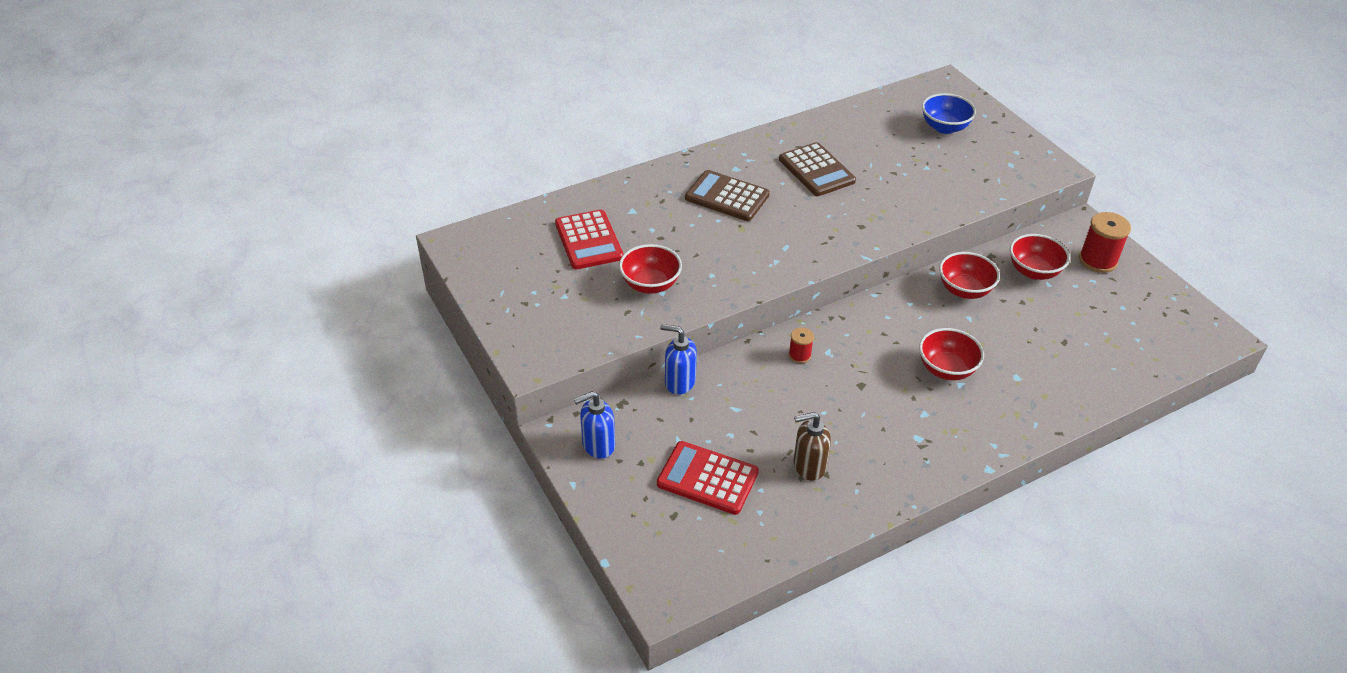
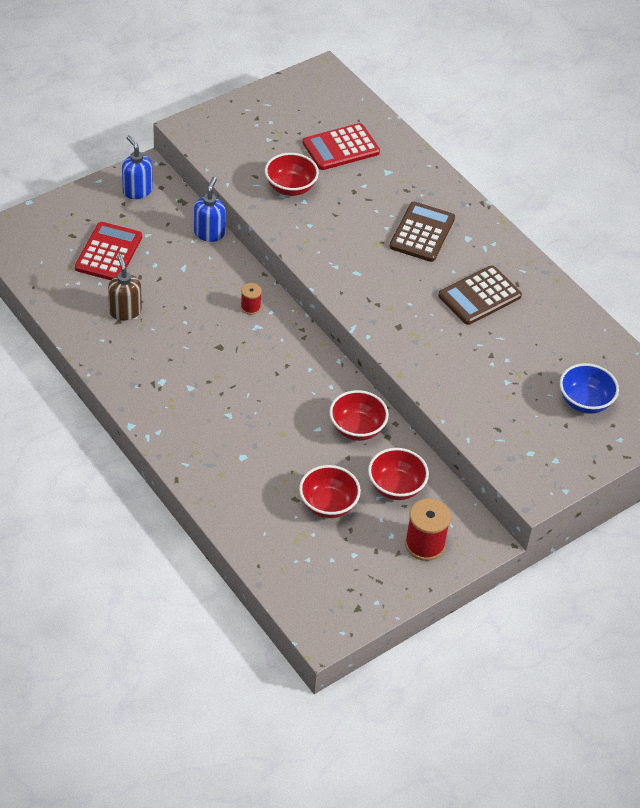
camera: 80 degrees right, 5 degrees up
(946, 369) = (246, 406): red bowl -> red bowl (328, 505)

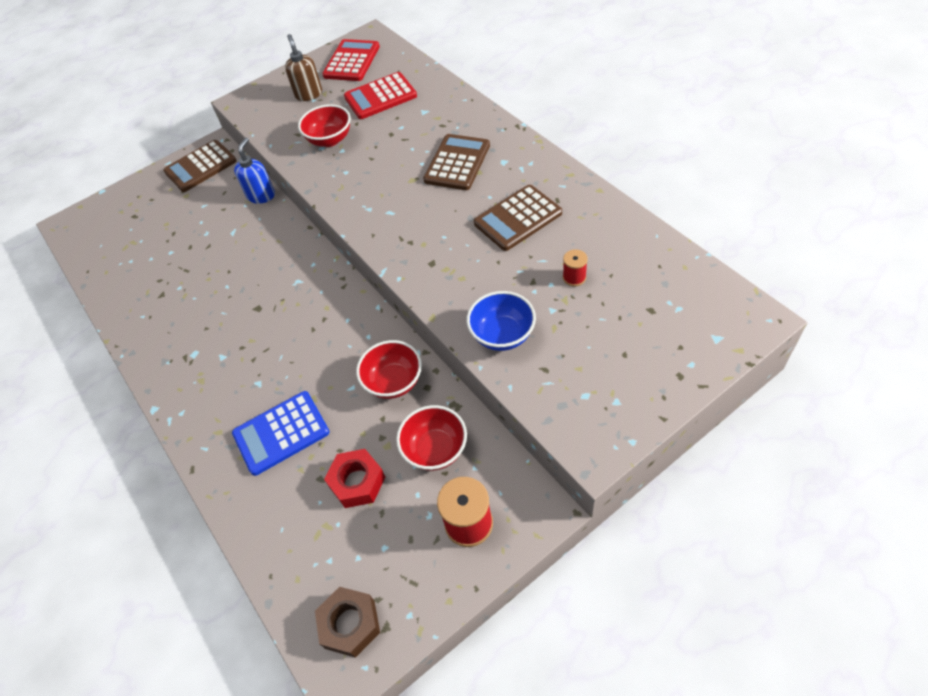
camera: 10 degrees right, 5 degrees up
(108, 252) = (164, 227): red calculator -> red calculator (351, 61)
(125, 311) = (170, 283): brown soap dispenser -> brown soap dispenser (309, 94)
(137, 191) = (200, 167): blue soap dispenser -> brown calculator
(250, 307) = (293, 262): red spool -> red spool (574, 277)
(256, 459) = (281, 433): none -> blue calculator
(328, 505) = (357, 482): red bowl -> red nut
(328, 604) = (350, 624): none -> brown nut
(584, 402) = (643, 322): blue bowl -> blue bowl (502, 335)

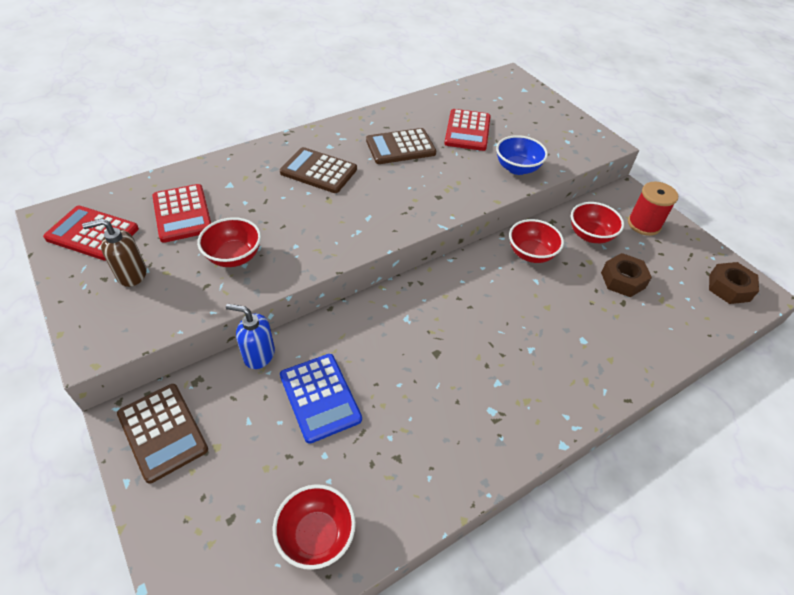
camera: 95 degrees left, 5 degrees down
(114, 260) = (316, 535): none -> red bowl
(281, 433) = (584, 329): blue calculator -> blue calculator (320, 397)
(357, 482) = (623, 280): red nut -> brown nut
(518, 218) = (400, 147): brown calculator -> brown calculator turned 105 degrees clockwise
(574, 277) = (467, 131): red spool -> red calculator

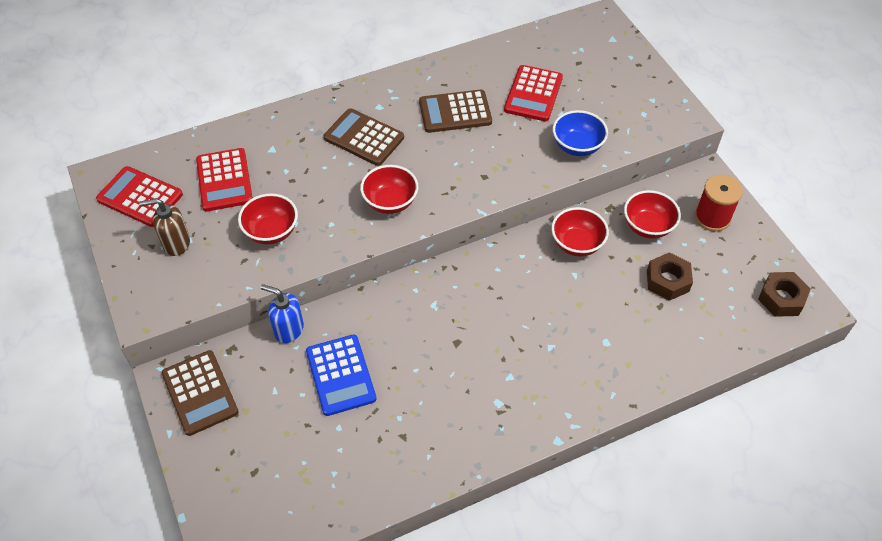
camera: 10 degrees right, 5 degrees up
(316, 535) = (324, 493): red bowl -> red bowl (390, 202)

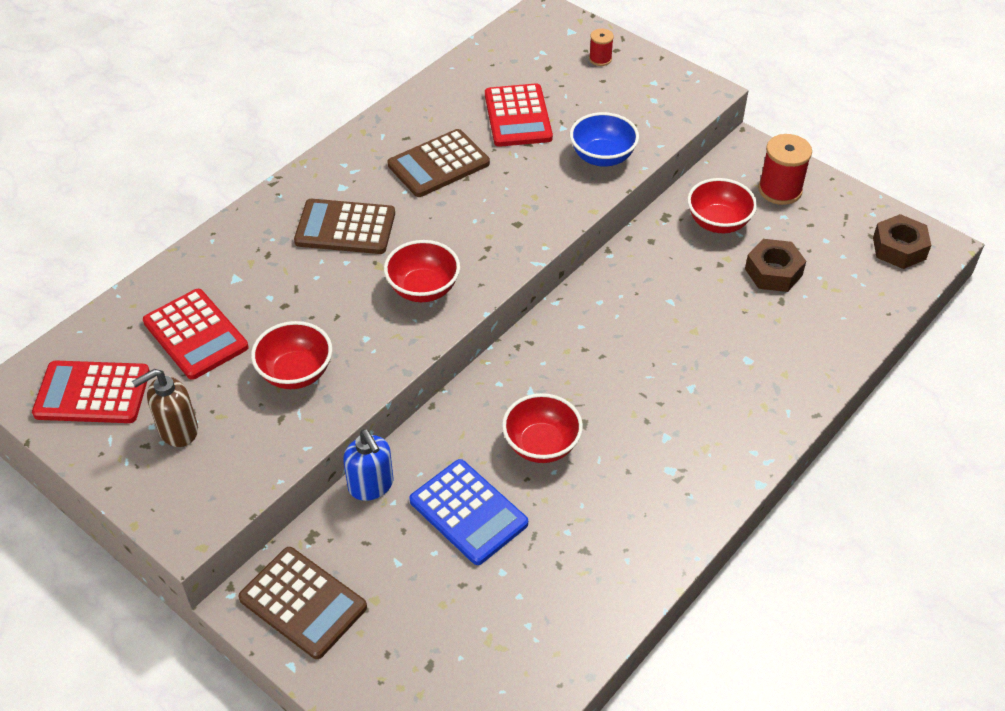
camera: 25 degrees left, 5 degrees down
(288, 329) = (371, 485): blue soap dispenser -> blue soap dispenser turned 120 degrees counterclockwise
(577, 244) = (653, 267): red bowl -> red bowl (541, 445)
(622, 68) = (600, 59): none -> red spool

